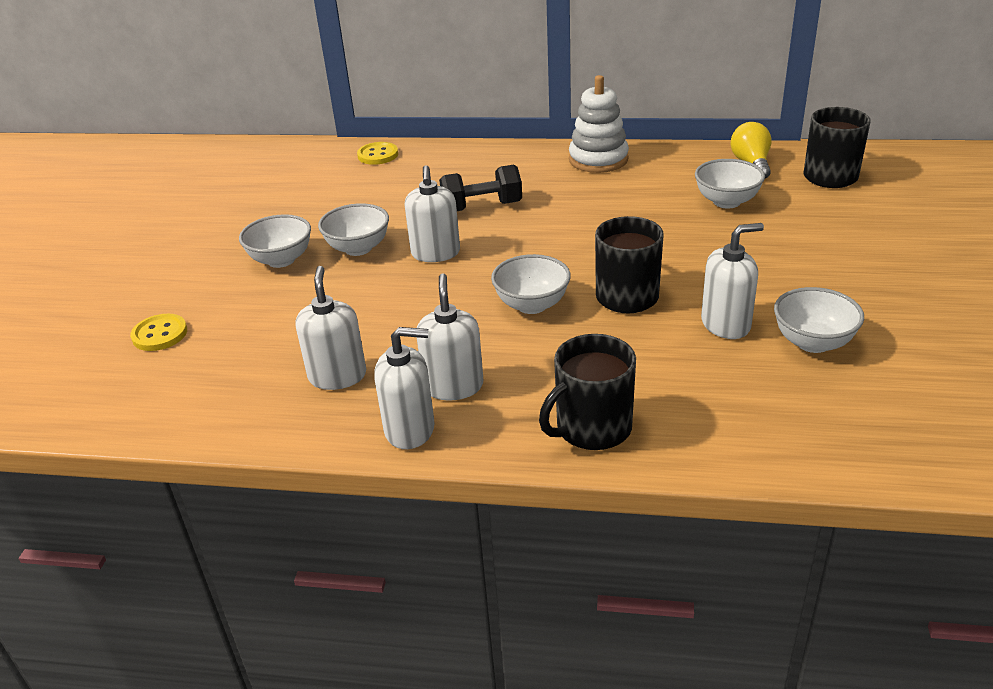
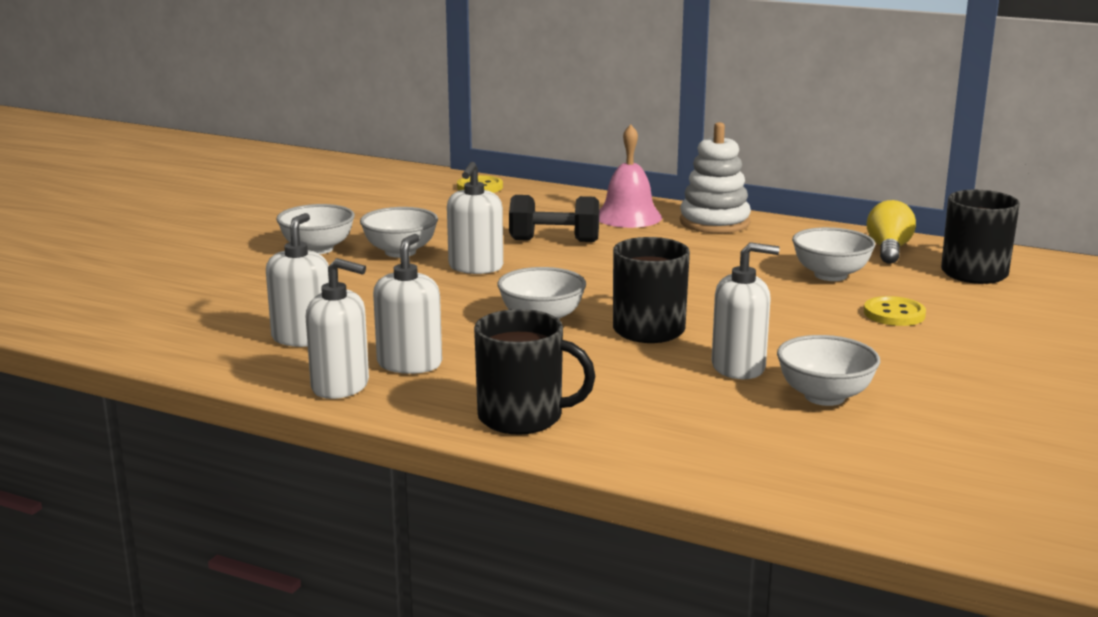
camera: 15 degrees right, 15 degrees down
(160, 334) = (161, 282): yellow button -> yellow button (894, 314)
(525, 166) = (628, 217): none -> pink bell
(592, 428) = (523, 417): black mug -> black mug turned 150 degrees counterclockwise

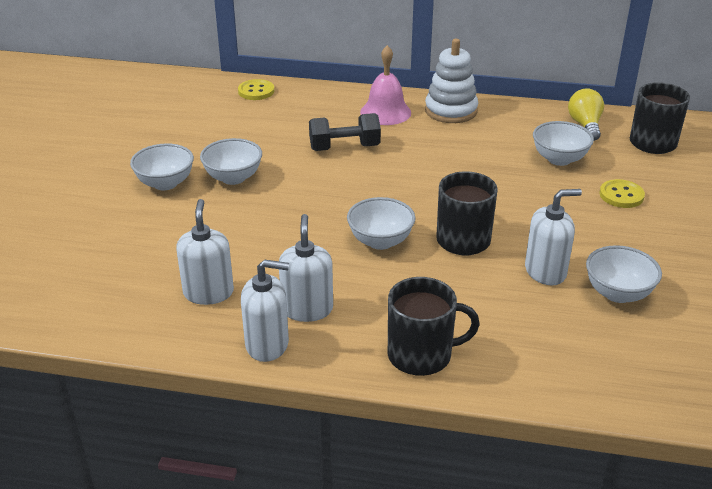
camera: 15 degrees left, 15 degrees up
(475, 267) = (300, 187): white soap dispenser -> none

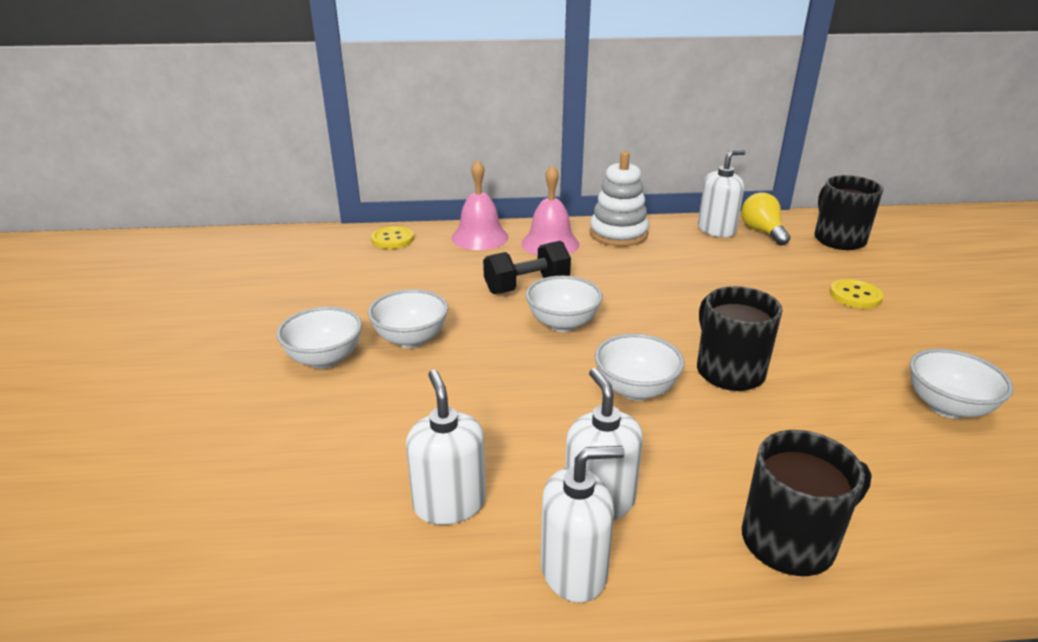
camera: 15 degrees left, 5 degrees down
(329, 98) = (480, 237): none -> pink bell
(545, 271) = (849, 394): white soap dispenser -> white soap dispenser (716, 230)
(559, 159) = (763, 267): white bowl -> white bowl (562, 323)

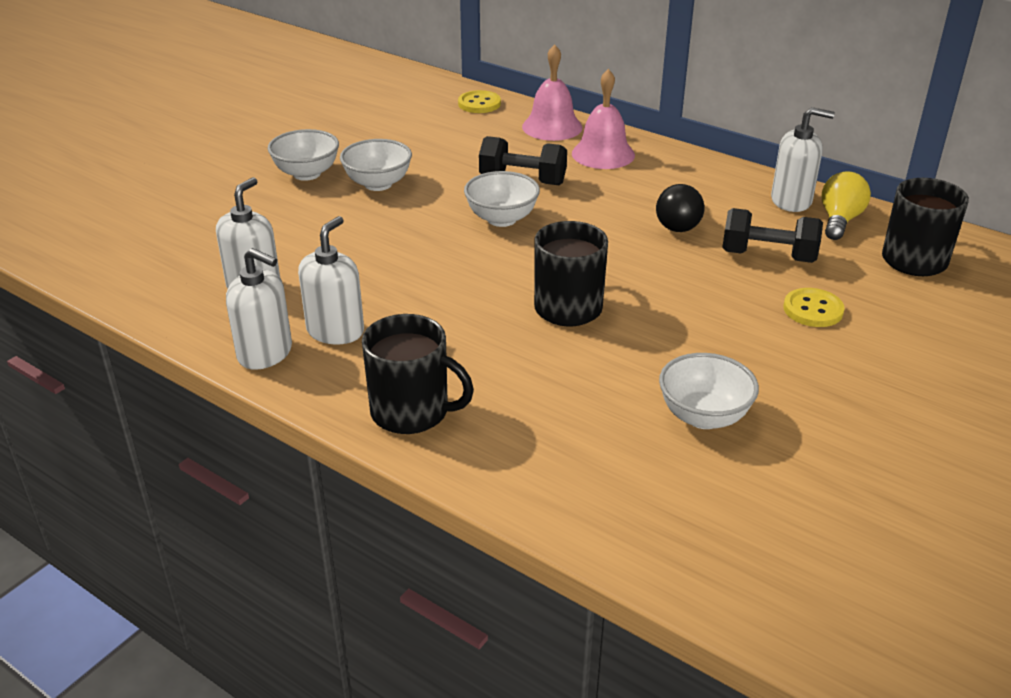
camera: 40 degrees right, 5 degrees up
(618, 234) = (682, 168): white stacking toy -> none
(635, 390) = (474, 285): white bowl -> none
(683, 272) = (679, 223): none -> black light bulb
(770, 272) = (768, 256): none -> black dumbbell

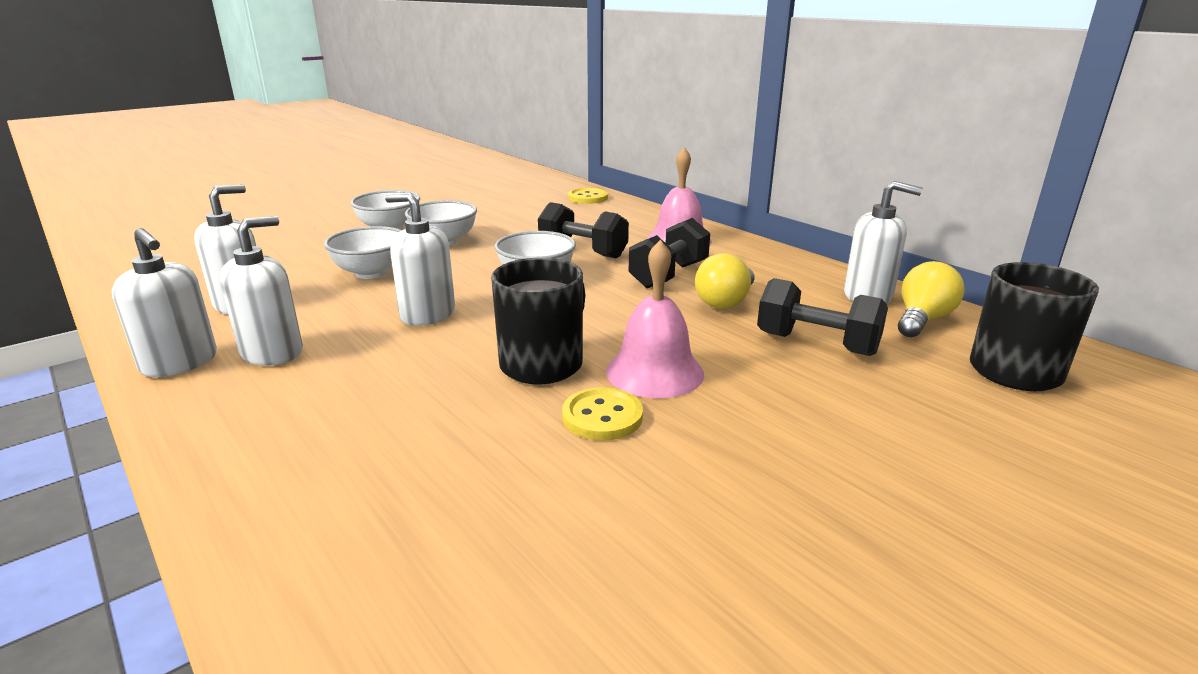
camera: 15 degrees right, 10 degrees down
(412, 412) = (258, 450): black mug -> none
(435, 273) = (427, 314): none -> white soap dispenser
(552, 127) = (643, 217): pink bell -> pink bell (654, 372)
(617, 199) = (669, 275): none -> black dumbbell
(679, 223) = (725, 302): black light bulb -> yellow light bulb
(703, 416) = (628, 524): white bowl -> white bowl (371, 273)
(813, 310) = (853, 409): yellow button -> yellow button (602, 417)

